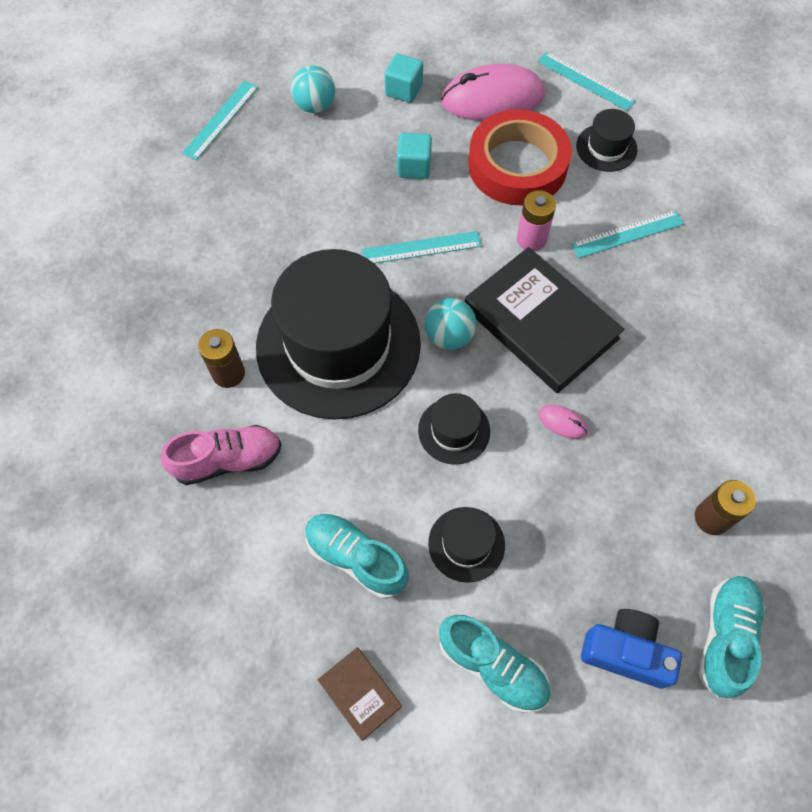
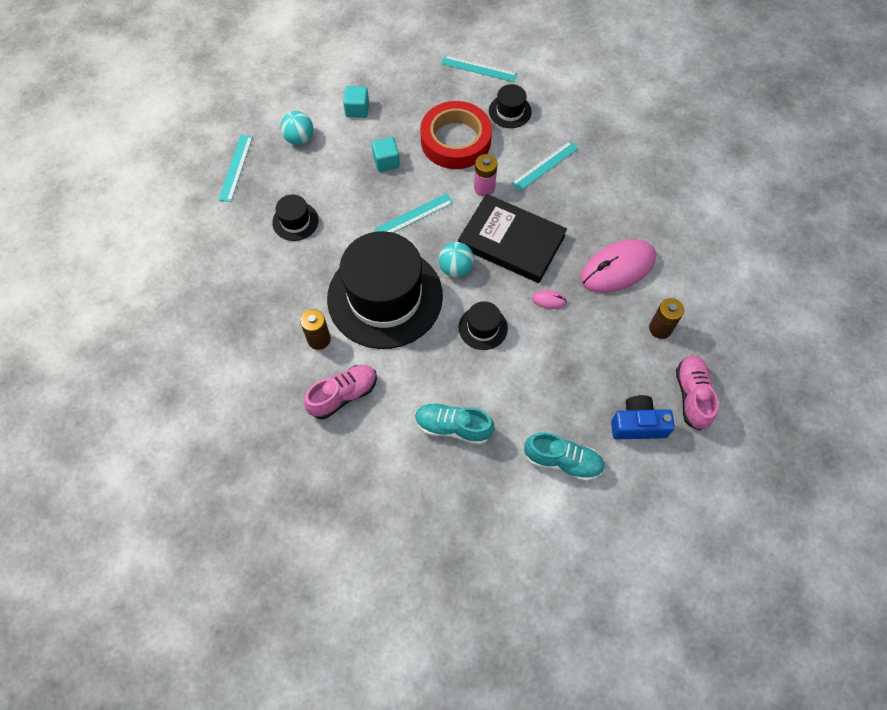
camera: 20 degrees left, 0 degrees up
(360, 693) = (488, 506): brown book -> none
(466, 544) = (518, 395): black hat -> black hat (295, 221)
(492, 99) = (421, 99): pink mouse -> pink mouse (617, 268)
(725, 637) = (692, 396): turquoise shoe -> pink shoe

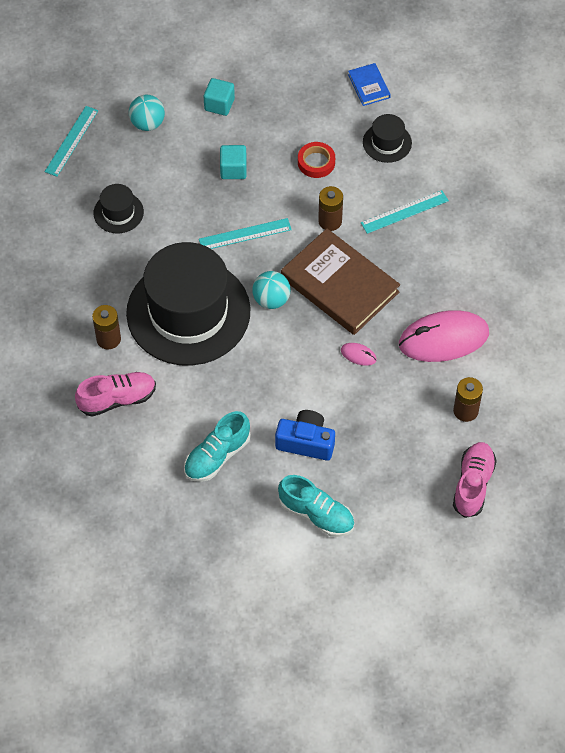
camera: 15 degrees right, 5 degrees down
(453, 427) = (217, 456): turquoise shoe -> turquoise shoe turned 75 degrees counterclockwise
(455, 140) = (316, 162): red tape -> red tape, size x0.47
(479, 69) = (369, 86): turquoise ruler -> blue book
(483, 328) = (279, 366): black hat -> none
(484, 188) = (330, 221): pink battery -> brown battery
(511, 241) = (339, 285): black book -> brown book
(638, 424) = (406, 498): blue camera -> blue camera (306, 442)

